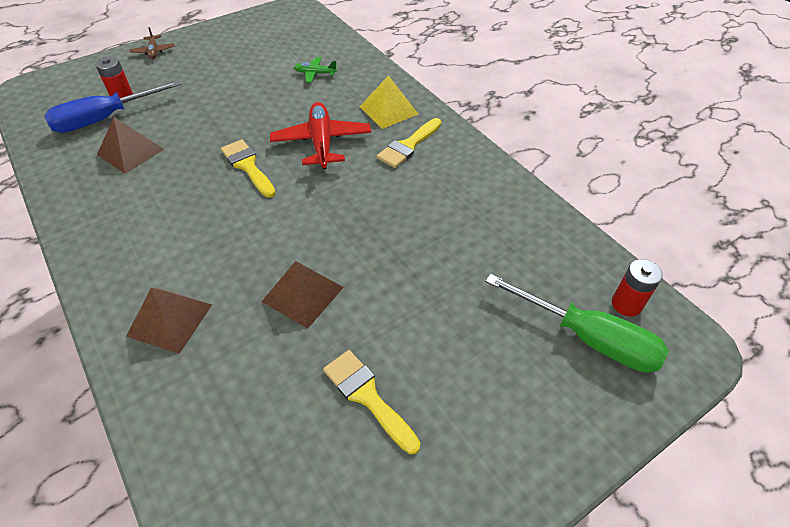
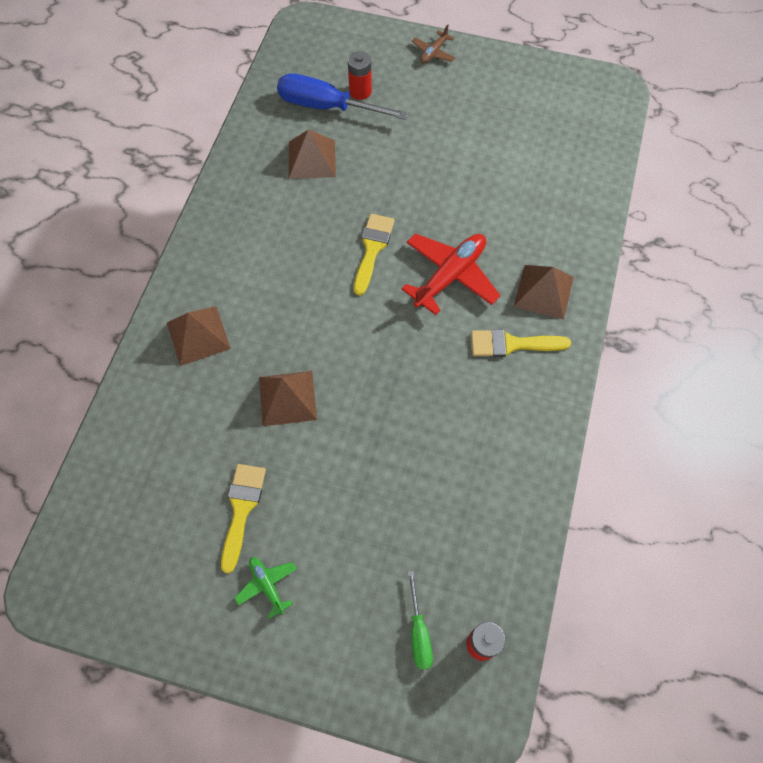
camera: 50 degrees right, 15 degrees up
(315, 73) = (533, 193): green plane -> green plane (267, 585)
(388, 110) = (543, 291): yellow pyramid -> brown pyramid
(588, 338) = (419, 633): green screwdriver -> green screwdriver, size x0.53

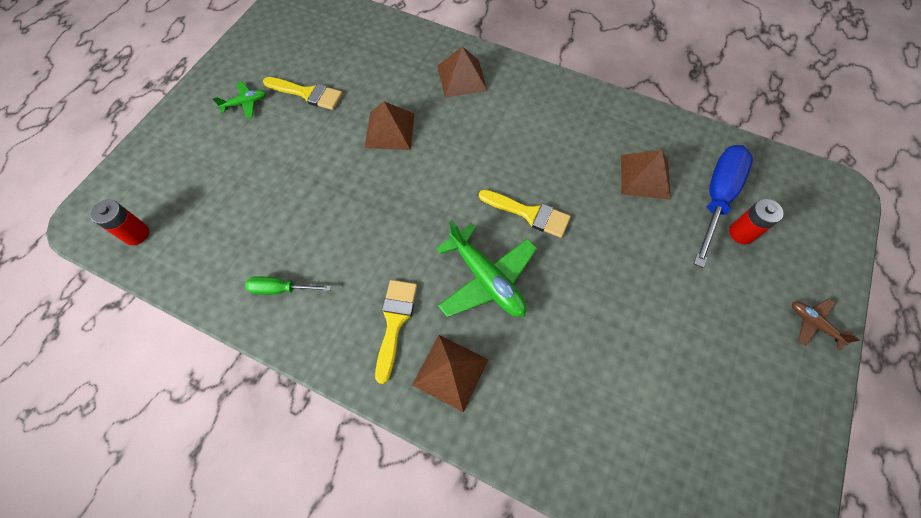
camera: 100 degrees right, 0 degrees up
(419, 633) = (167, 192): green screwdriver -> green screwdriver (281, 289)
(450, 276) = (486, 279): red plane -> green plane

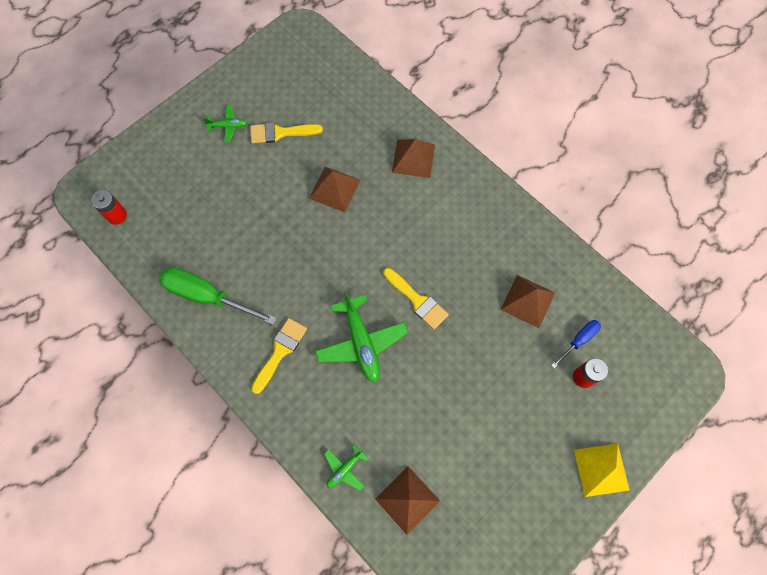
camera: 20 degrees right, 5 degrees up
(281, 289) = (207, 296): green screwdriver -> green screwdriver, size x1.90
(307, 94) = (280, 133): yellow brush -> yellow brush turned 135 degrees clockwise
(450, 372) = (306, 403): brown pyramid -> brown pyramid (407, 499)
(530, 435) = (345, 469): none -> green plane
(716, 198) = (579, 340): blue screwdriver -> blue screwdriver, size x0.53
(813, 324) = (601, 469): brown plane -> yellow pyramid

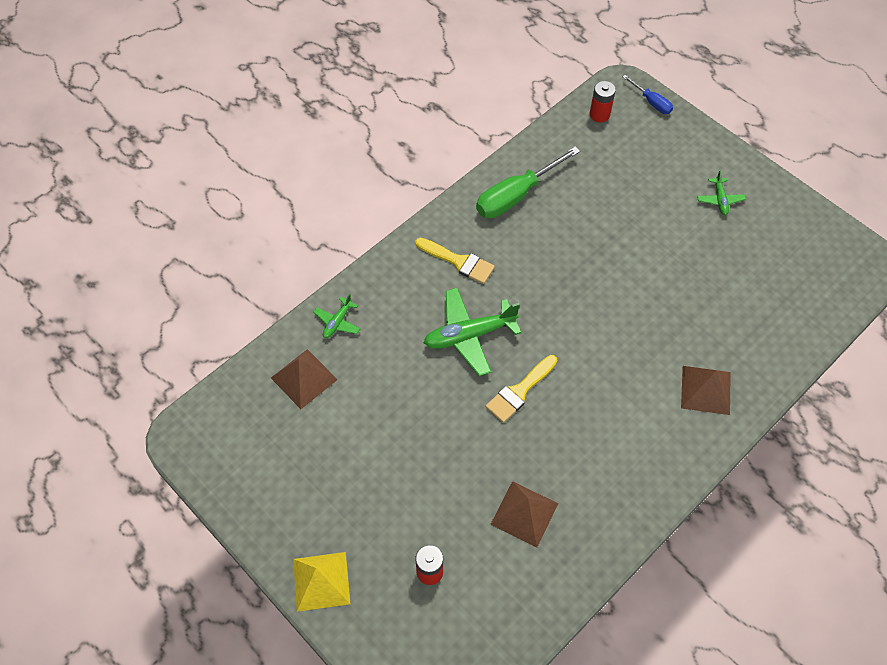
camera: 90 degrees right, 10 degrees down
(207, 296) = (516, 196): green screwdriver -> green screwdriver turned 150 degrees counterclockwise
(280, 133) = (719, 250): yellow brush -> none
(335, 189) = (653, 306): brown pyramid -> none
(345, 469) = (337, 322): green plane -> green plane turned 105 degrees counterclockwise
(579, 340) = (475, 571): blue screwdriver -> blue screwdriver (651, 102)

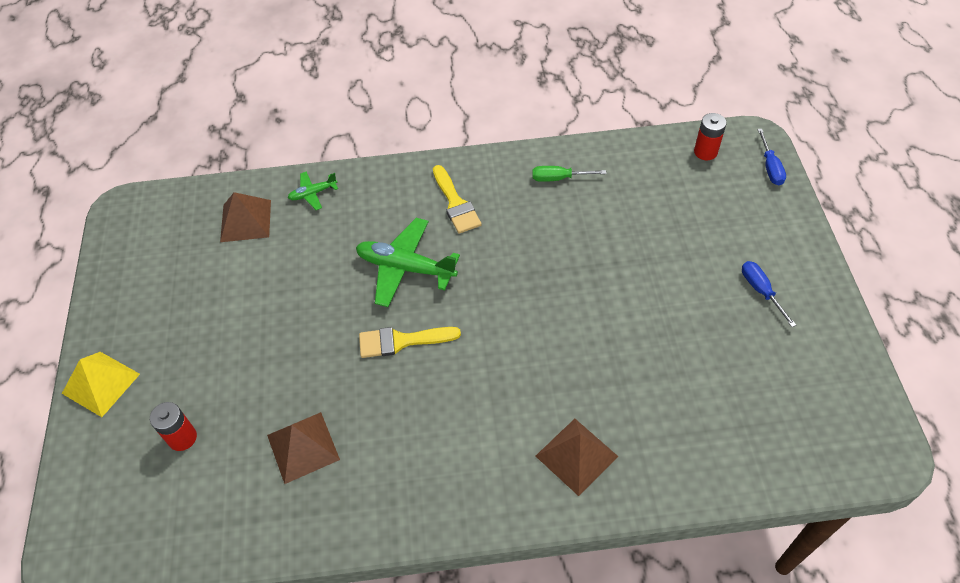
camera: 40 degrees right, 5 degrees down
(516, 196) = (559, 178): green screwdriver -> green screwdriver, size x0.53
(720, 200) = (760, 291): green plane -> blue screwdriver

